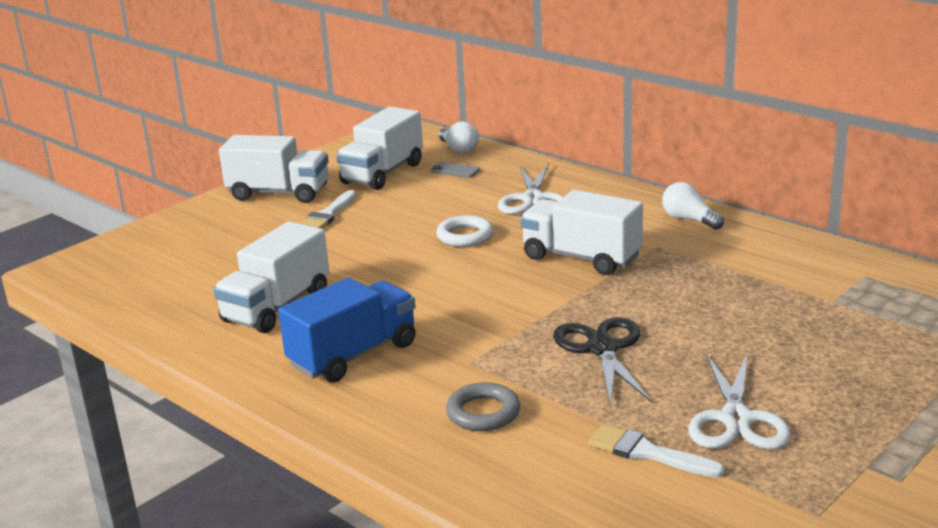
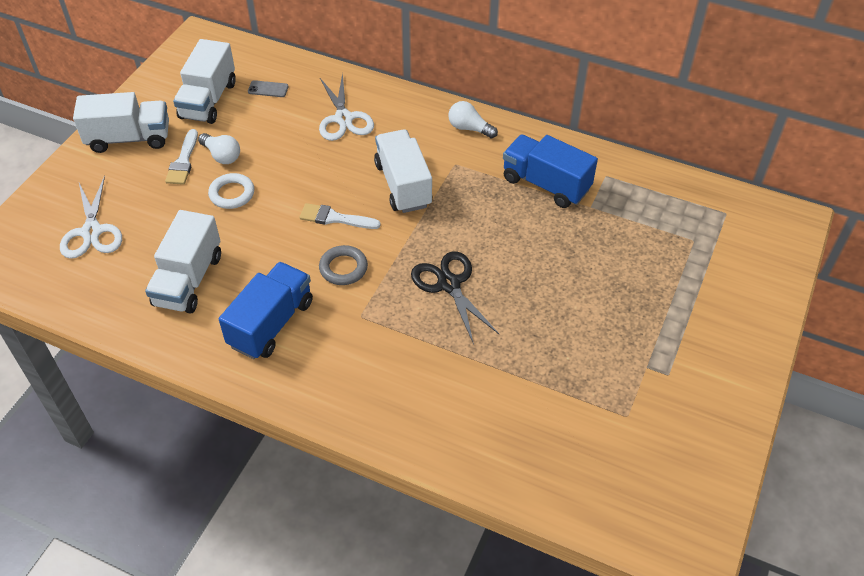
camera: 20 degrees left, 25 degrees up
(458, 149) = (260, 60): white light bulb -> white light bulb (222, 156)
(465, 236) = (306, 172): white ring -> white ring (232, 194)
(483, 413) = (387, 366): grey ring -> grey ring (343, 268)
(581, 258) = (403, 185): white truck -> white truck turned 60 degrees clockwise
(647, 453) = (509, 382): white brush -> white brush (335, 218)
(736, 419) = (557, 339): white scissors -> white scissors (91, 232)
(775, 275) = (546, 184): none -> blue truck

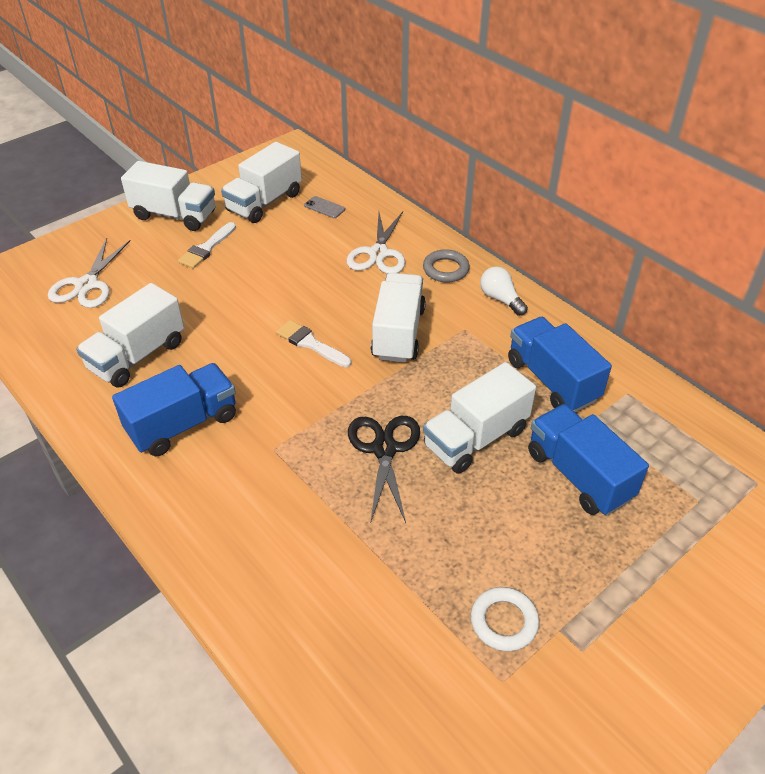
camera: 25 degrees right, 5 degrees down
(222, 156) = (243, 253): white light bulb -> none
(232, 194) = (229, 290): white ring -> white ring (504, 621)
(343, 268) = (287, 395): grey ring -> grey ring (445, 269)
(513, 250) = (475, 438): none -> white truck
(603, 252) = (579, 475): none -> blue truck

